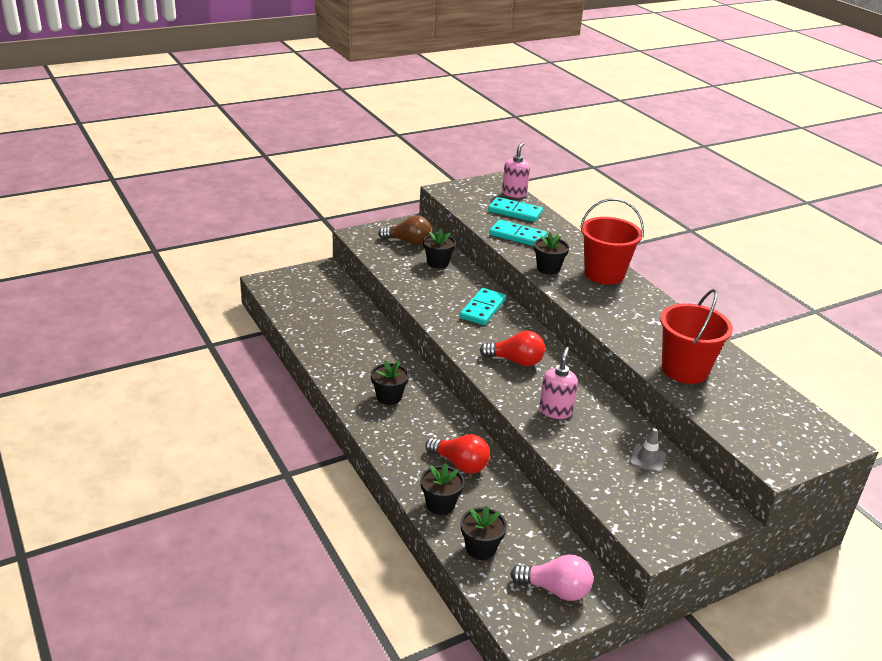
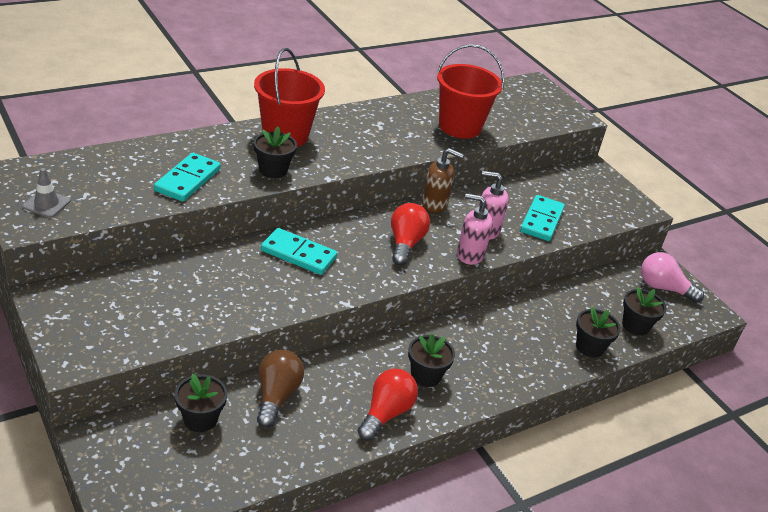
camera: 95 degrees left, 5 degrees up
(408, 242) = (109, 305): brown light bulb -> brown light bulb (276, 396)
(438, 263) = (177, 280): black flower pot -> black flower pot (200, 419)
(460, 464) = (528, 327): red light bulb -> red light bulb (386, 413)
(514, 193) = (55, 164): pink soap dispenser -> pink soap dispenser (469, 255)
(515, 212) = (116, 172): turquoise domino -> turquoise domino (541, 220)
(555, 589) = (663, 288): pink light bulb -> pink light bulb turned 75 degrees counterclockwise
(584, 382) = (434, 204): none -> brown soap dispenser
(647, 459) = (540, 191): grey traffic cone -> grey traffic cone (46, 204)

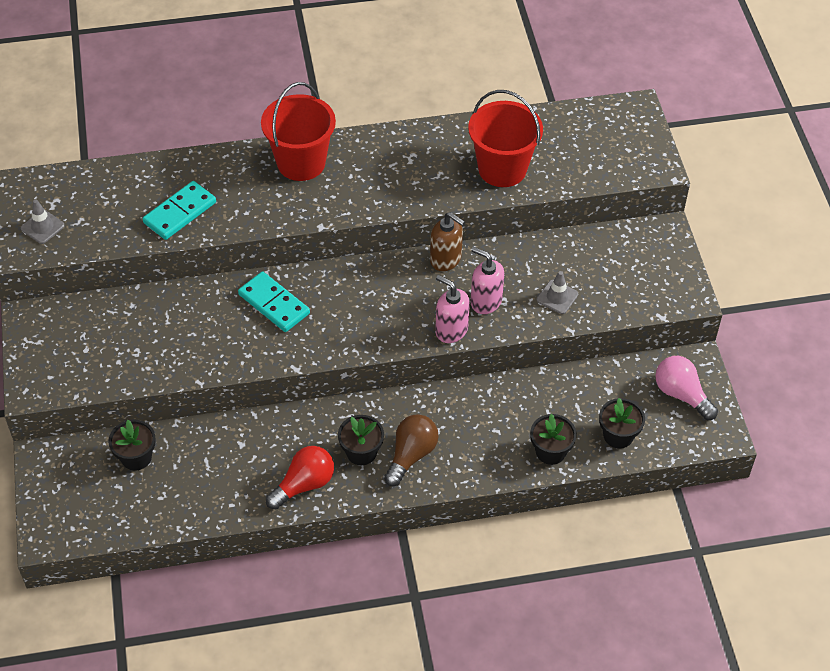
camera: 25 degrees right, 15 degrees up
(273, 170) = (269, 209): black flower pot -> none
(276, 396) = (211, 447): brown light bulb -> brown light bulb (411, 455)
(405, 244) = (389, 306): red light bulb -> none
(541, 220) = (557, 297): turquoise domino -> grey traffic cone

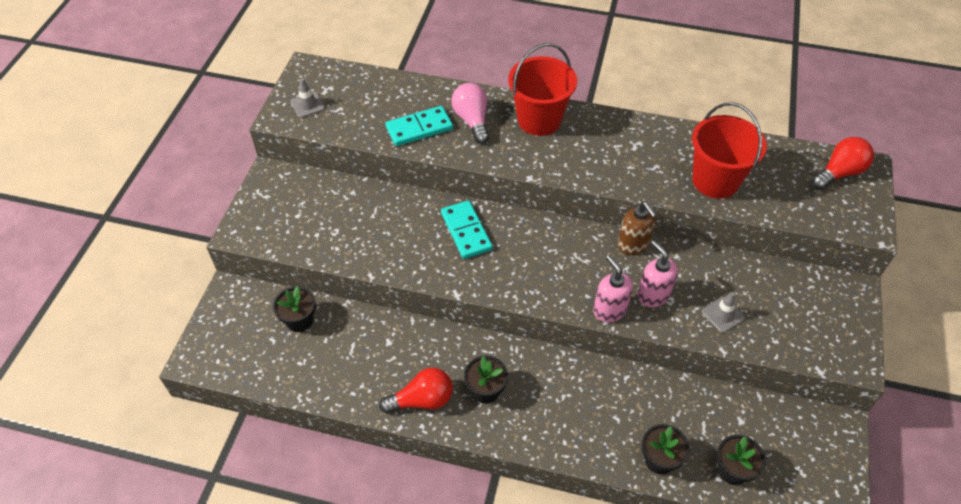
camera: 25 degrees right, 0 degrees up
(411, 455) = (528, 411): brown light bulb -> none
(613, 123) = (839, 173): none -> red light bulb
(681, 394) = (813, 453): pink light bulb -> pink light bulb (472, 120)

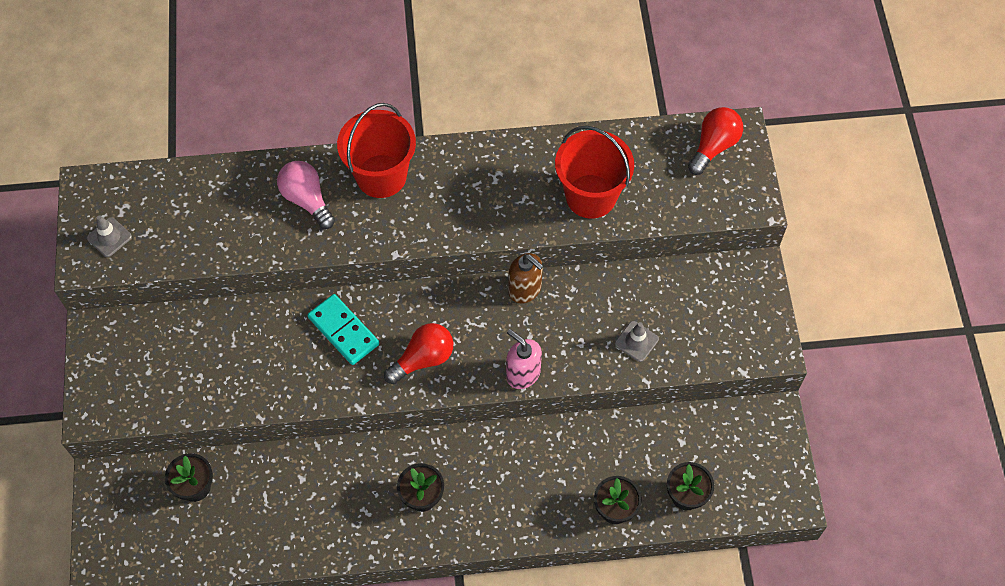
camera: 20 degrees left, 10 degrees up
(419, 128) = (251, 228): turquoise domino -> none
(422, 400) = (361, 530): red light bulb -> red light bulb (423, 359)
(653, 295) = (561, 342): pink soap dispenser -> none

